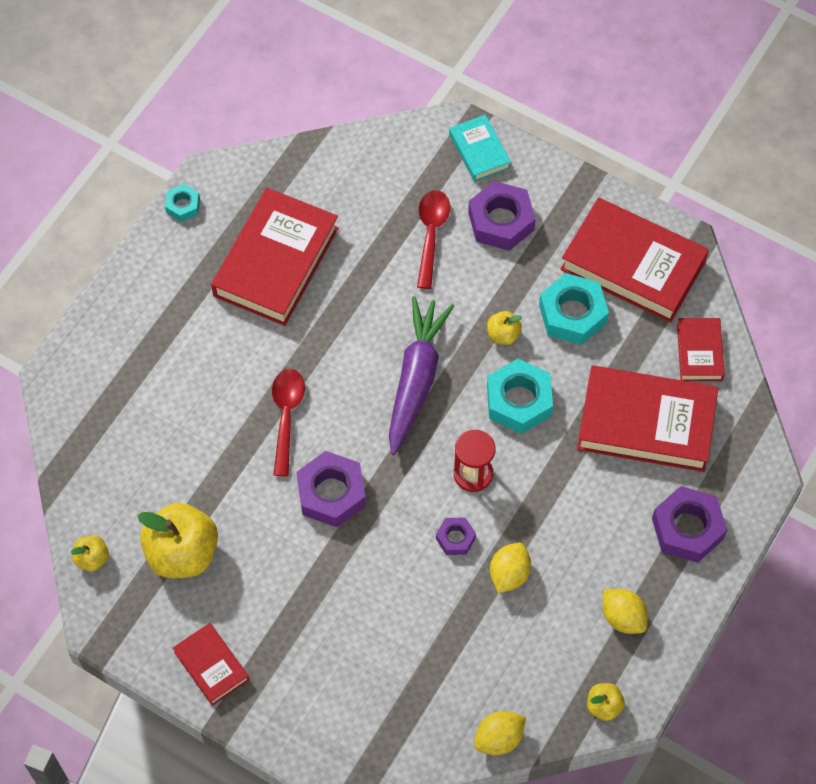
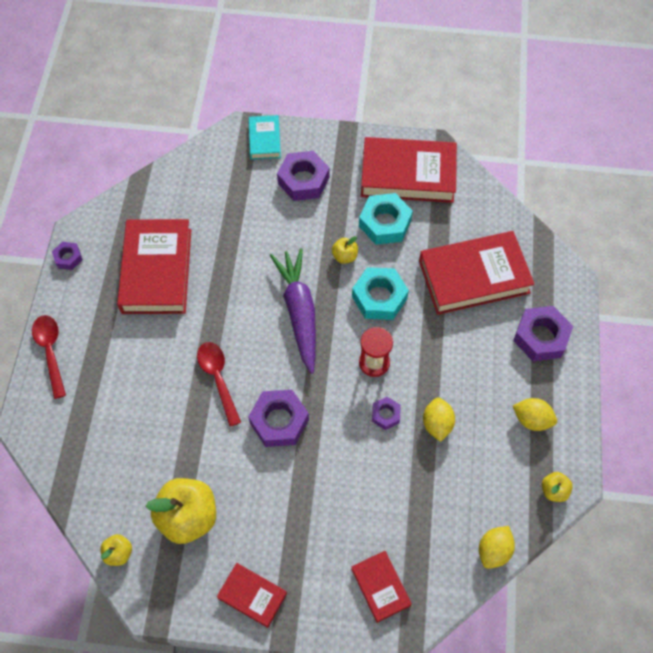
camera: 25 degrees left, 0 degrees up
(183, 205) = (68, 258): turquoise nut -> purple nut
(431, 234) = (259, 208): red spoon -> red spoon (50, 351)
(479, 151) = (264, 140): turquoise book -> turquoise book turned 45 degrees clockwise
(699, 352) = (483, 214): red book -> red book (380, 587)

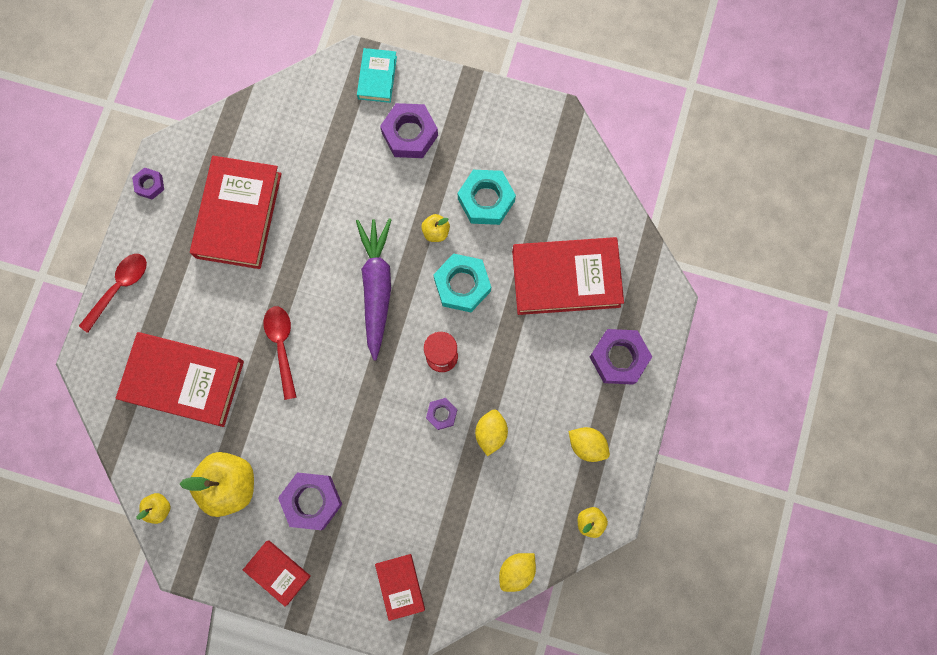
camera: 10 degrees right, 15 degrees up
(50, 351) = (119, 288): red spoon -> red spoon turned 45 degrees clockwise
(279, 421) = (334, 402): purple nut -> purple nut (312, 501)
(408, 175) = (523, 146): red book -> red book (184, 380)

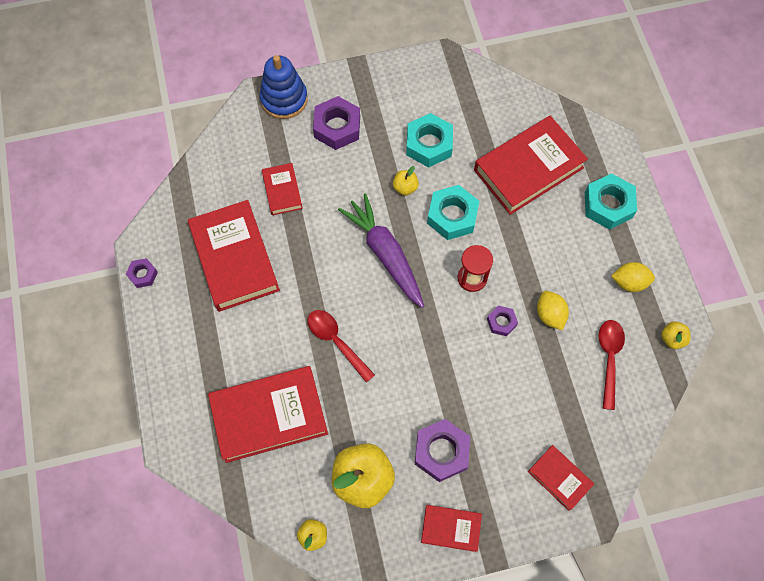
camera: 30 degrees left, 10 degrees down
(119, 288) = (165, 371): red spoon -> red spoon (609, 358)
(320, 172) = (282, 191): none -> red book
(377, 77) = (284, 99): turquoise book -> blue stacking toy
(516, 571) = (642, 410): yellow lemon -> none
(619, 358) = (608, 205): purple nut -> turquoise nut

